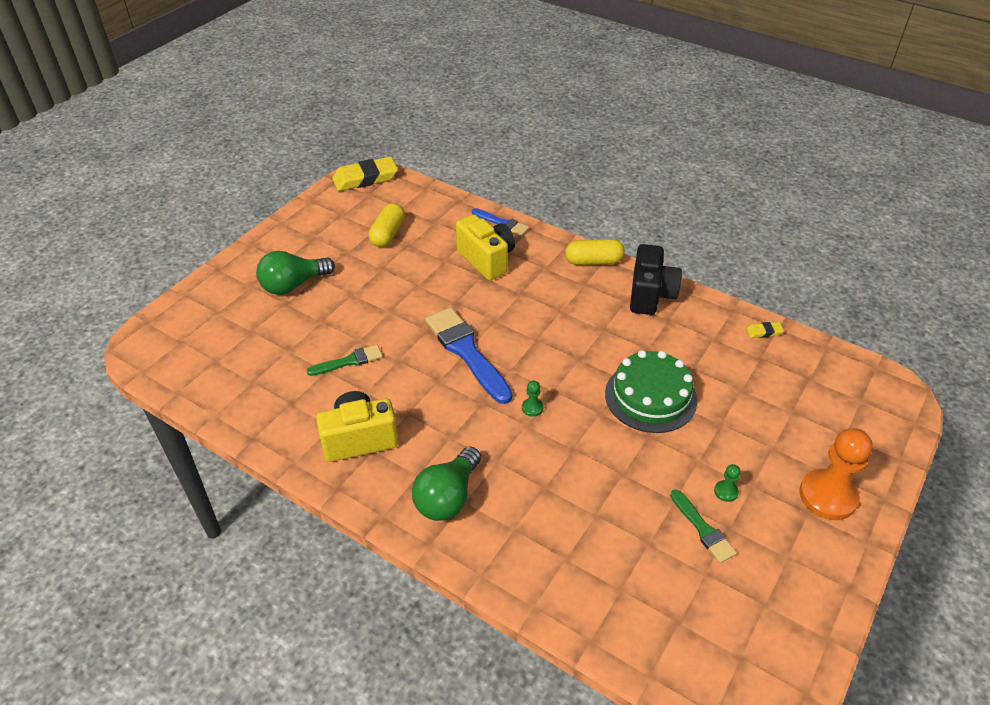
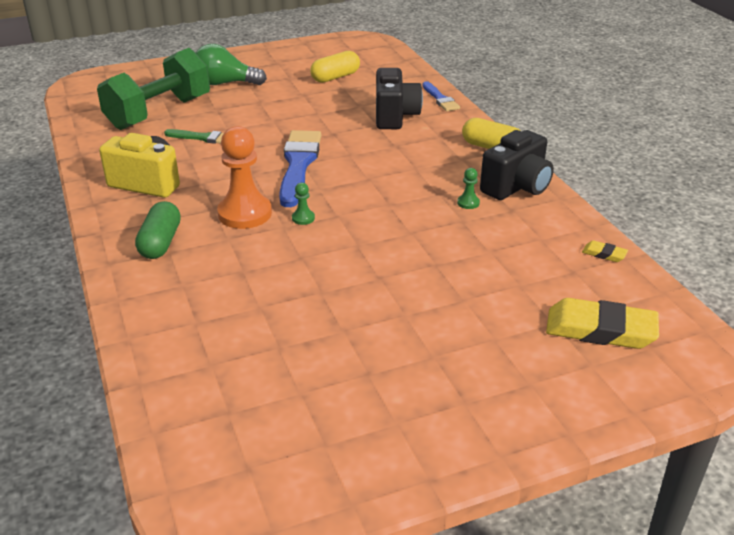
camera: 35 degrees right, 10 degrees down
(271, 350) = (159, 113): none -> green dumbbell
(365, 178) = (363, 41): yellow eraser -> yellow eraser (600, 330)
(448, 497) = (160, 243): green light bulb -> green capsule
(486, 260) = (395, 116): yellow camera -> black camera
(650, 397) = (419, 253): green cake -> none
(703, 529) = (340, 362): green brush -> none
(726, 491) = (400, 347): green pawn -> green pawn (468, 203)
(828, 496) = (504, 400): orange pawn -> orange pawn (245, 213)

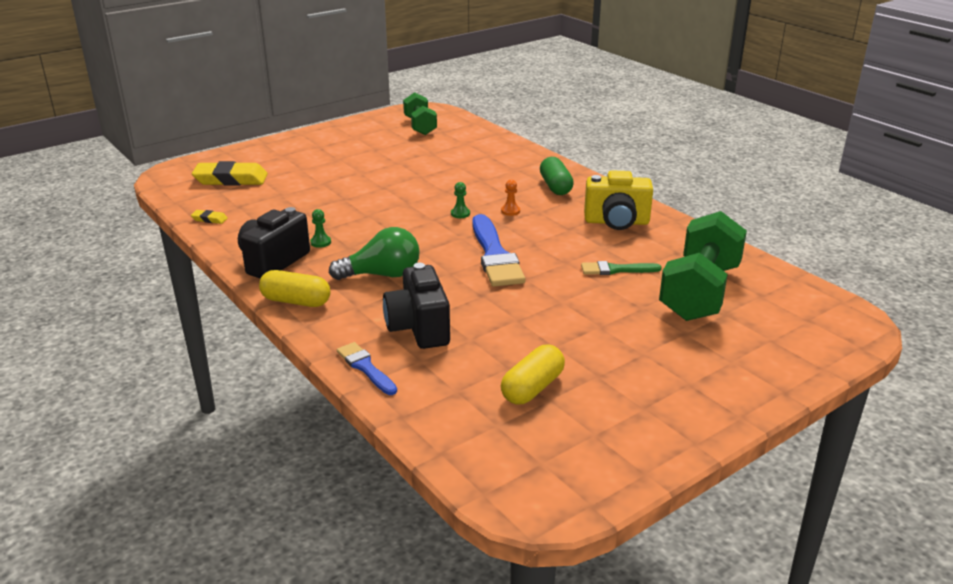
camera: 165 degrees right, 5 degrees down
(225, 83) = (675, 350): green light bulb -> green light bulb (382, 275)
(245, 213) = (510, 211): orange pawn -> orange pawn, size x0.42
(260, 439) = (420, 126): none -> green dumbbell

